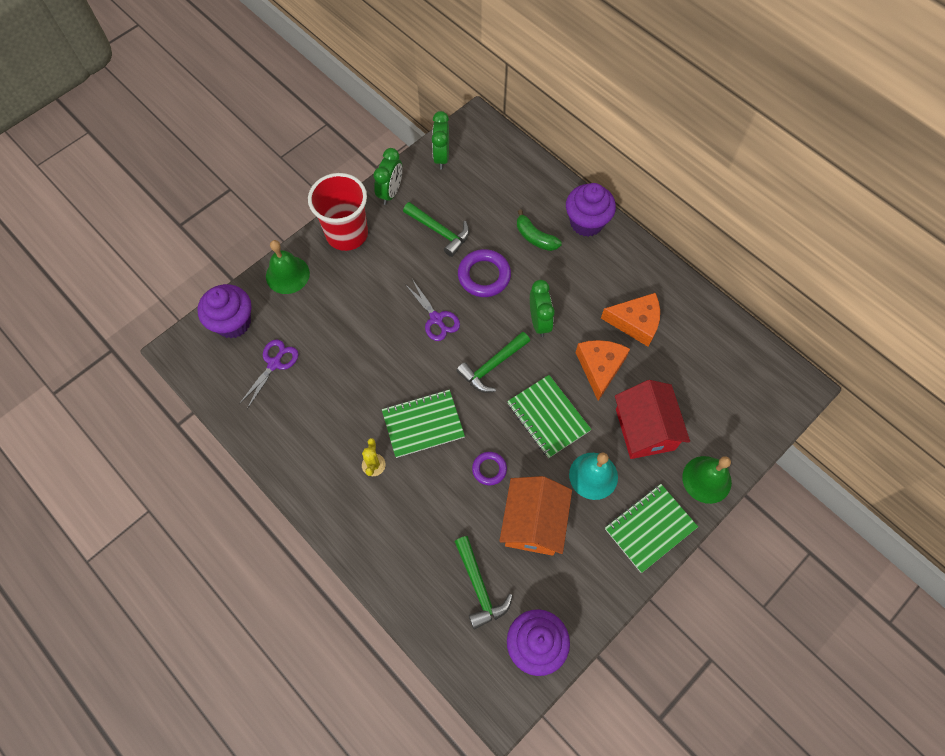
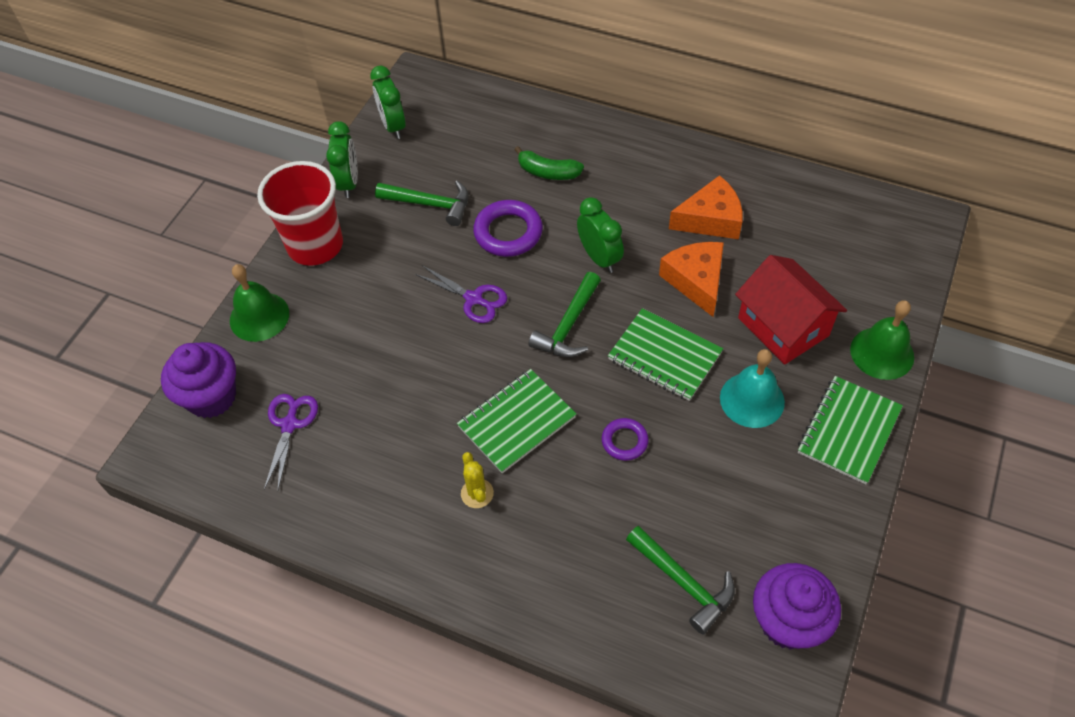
camera: 20 degrees left, 10 degrees down
(533, 523) = (710, 480): orange house -> none
(586, 222) = (599, 137): purple cupcake -> none

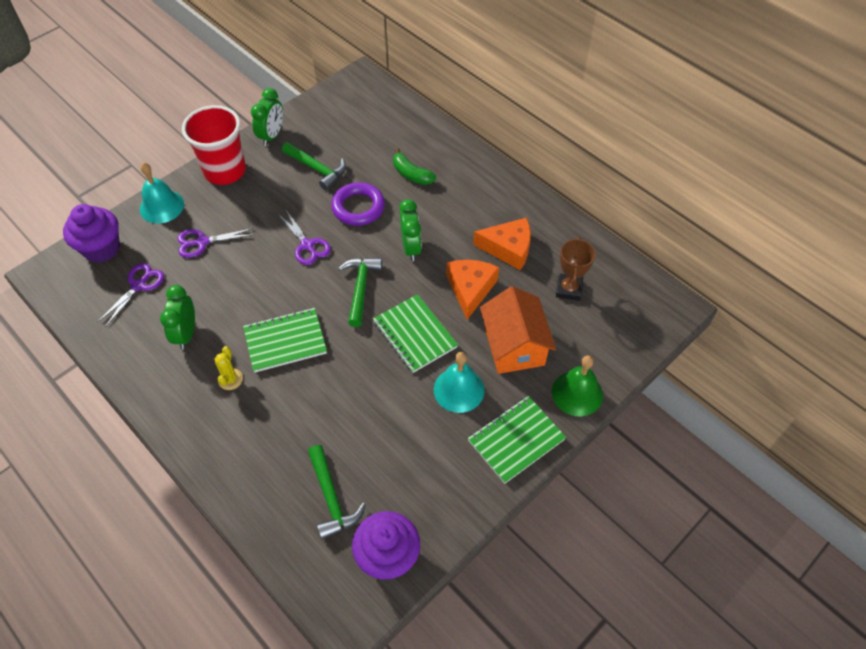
camera: 20 degrees right, 0 degrees up
(259, 316) = (162, 206): green bell -> turquoise bell
(339, 342) = (202, 242): none -> purple scissors
(393, 126) = (324, 106): green clock -> green clock (186, 333)
(568, 326) = (360, 288): green hammer -> green hammer turned 135 degrees clockwise
(624, 441) = (350, 383): purple ring -> none
(783, 326) = (514, 346): red house -> orange house
(804, 241) = (568, 289): none -> brown trophy

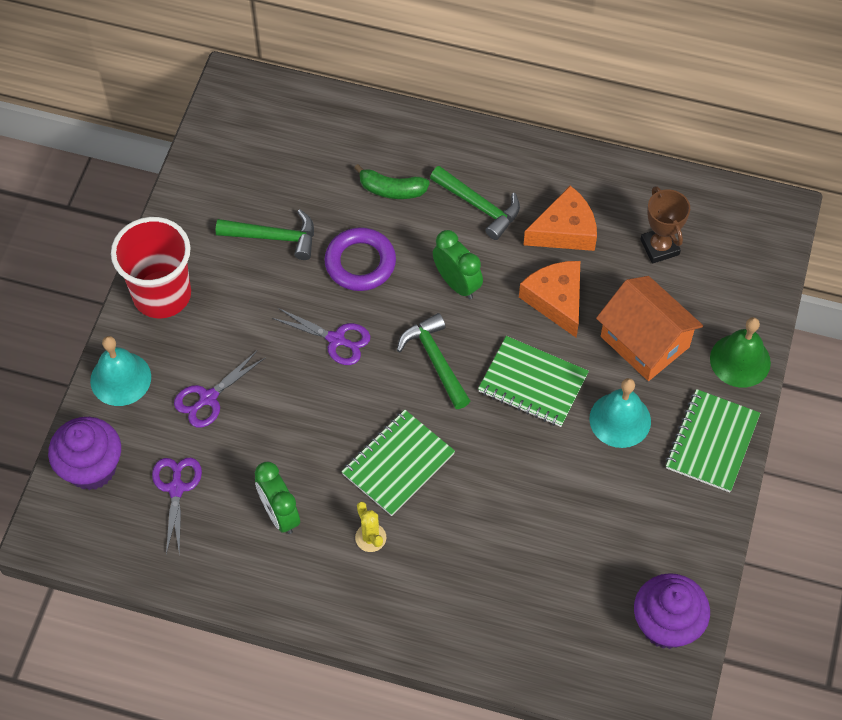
camera: 30 degrees left, 5 degrees up
(272, 136) = (183, 219): green clock -> none
(332, 498) = (571, 600): green hammer -> green hammer (479, 206)

